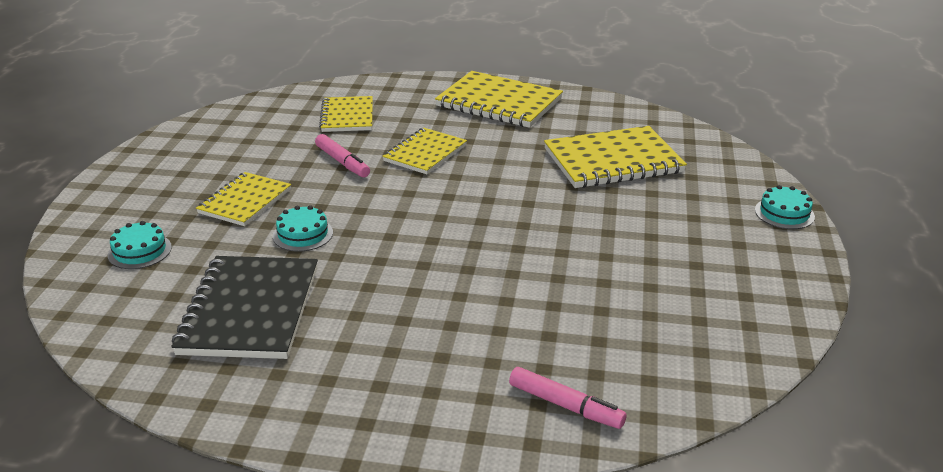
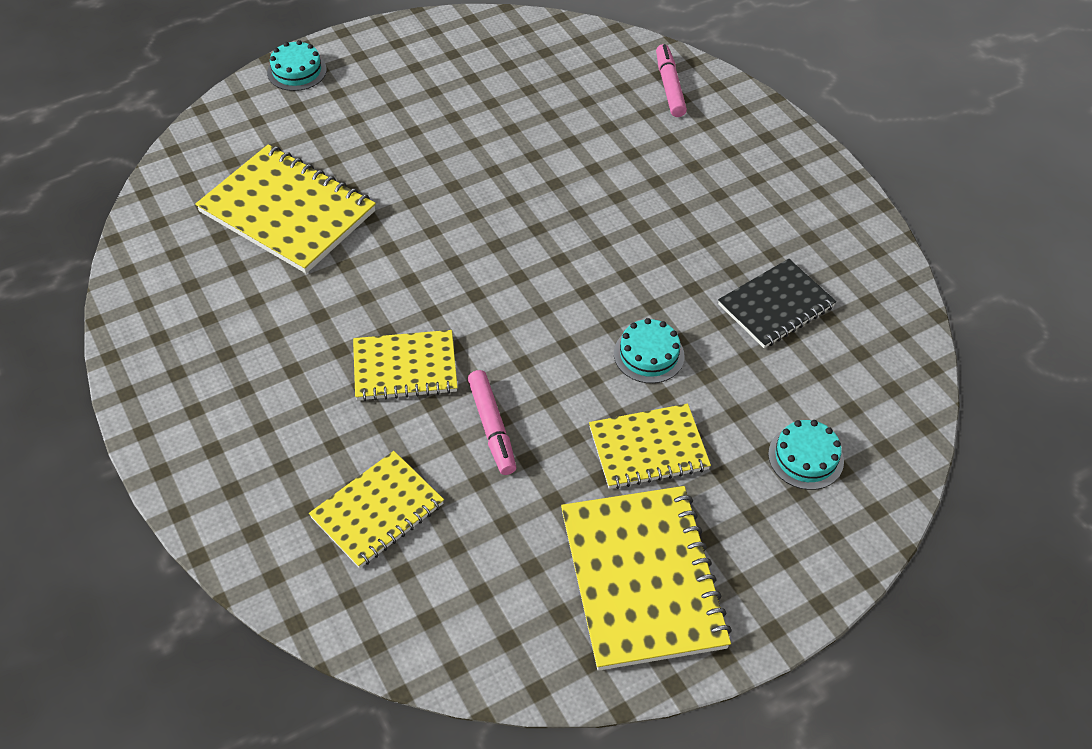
camera: 130 degrees left, 20 degrees up
(250, 310) = (775, 305): black notebook -> black notebook, size x0.63
(342, 162) = (492, 427): pink marker -> pink marker turned 150 degrees clockwise
(499, 103) = (210, 381): yellow notebook -> yellow notebook (642, 579)

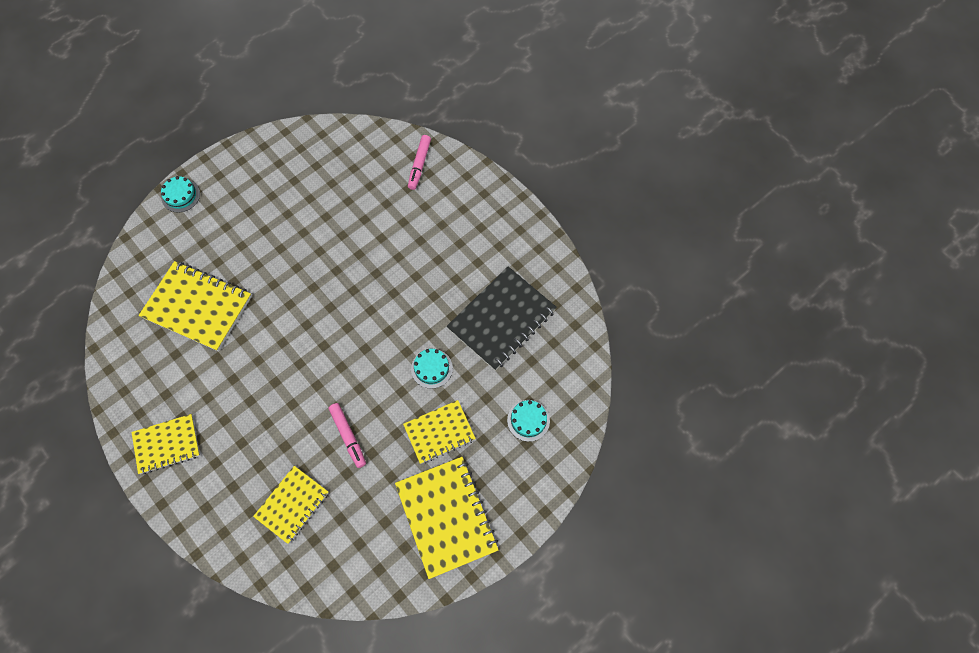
camera: 10 degrees left, 15 degrees up
(405, 368) = (290, 406): yellow notebook -> yellow notebook (167, 444)
(669, 86) = (419, 165): pink marker -> pink marker turned 150 degrees counterclockwise
(775, 305) = (501, 319): black notebook -> black notebook, size x1.59

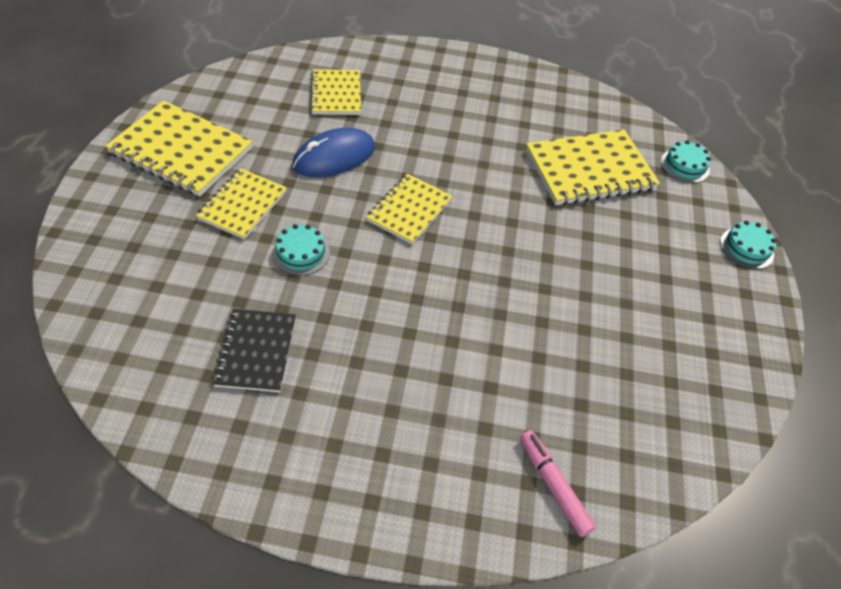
camera: 135 degrees right, 15 degrees down
(167, 444) = (482, 78): yellow notebook -> yellow notebook (409, 210)
(348, 436) = (334, 157): pink marker -> blue mouse
(501, 319) = (256, 351): black notebook -> black notebook, size x0.63
(528, 420) = (144, 267): turquoise cake -> turquoise cake (685, 165)

